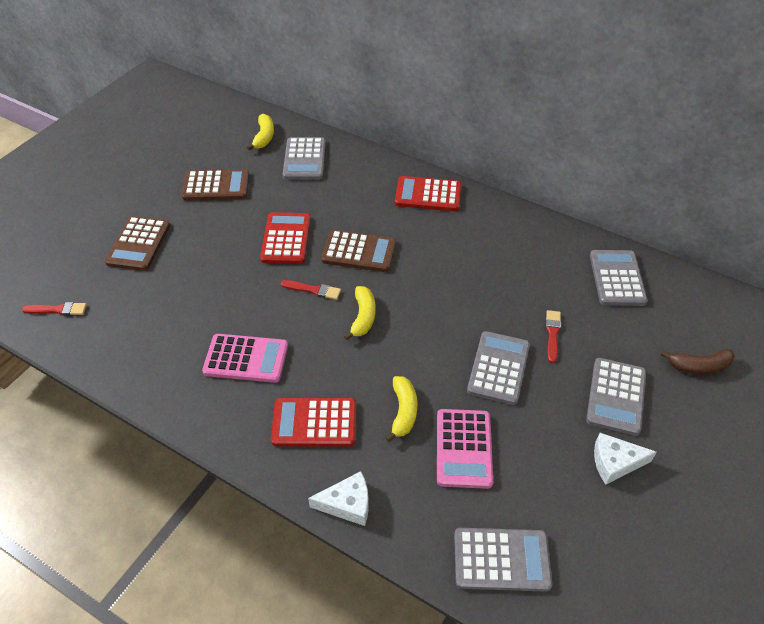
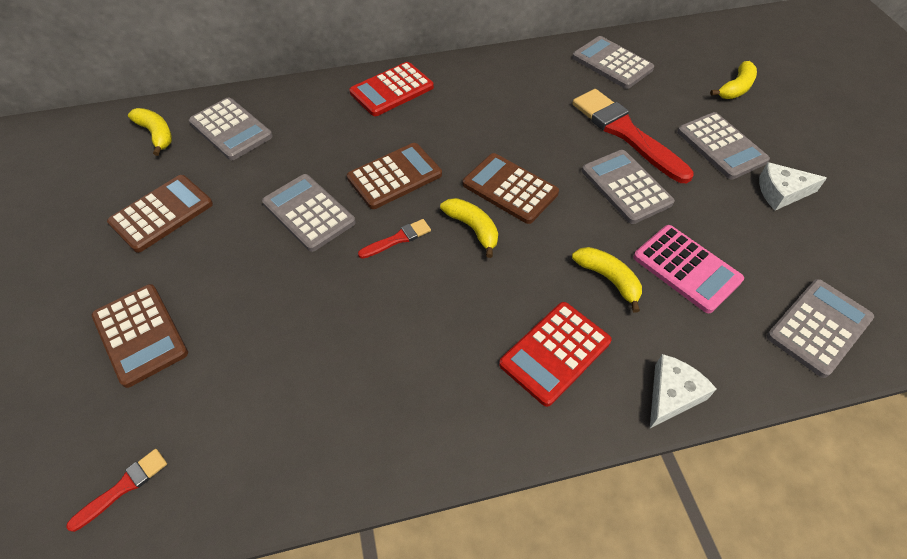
camera: 45 degrees left, 5 degrees up
(246, 359) = (418, 352): pink calculator -> none
(286, 239) = (309, 213): red calculator -> grey calculator
(418, 310) = (510, 189): none -> brown calculator
(552, 334) = (626, 133): red brush -> red brush, size x2.20
(615, 462) = (781, 192): white cheese -> white cheese turned 45 degrees clockwise
(699, 366) = (735, 88): brown banana -> yellow banana

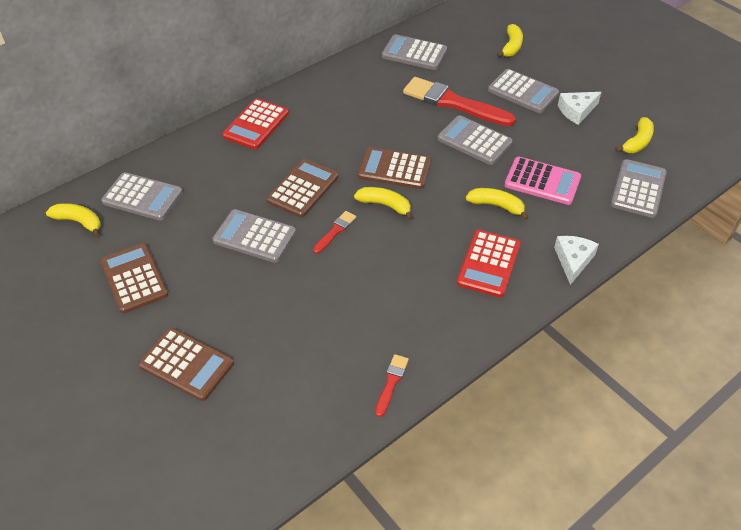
camera: 25 degrees left, 5 degrees down
(123, 487) = (252, 457): red brush -> red brush (391, 382)
(162, 214) = (134, 278): brown calculator -> brown calculator turned 45 degrees counterclockwise
(848, 261) = (637, 142): none -> yellow banana

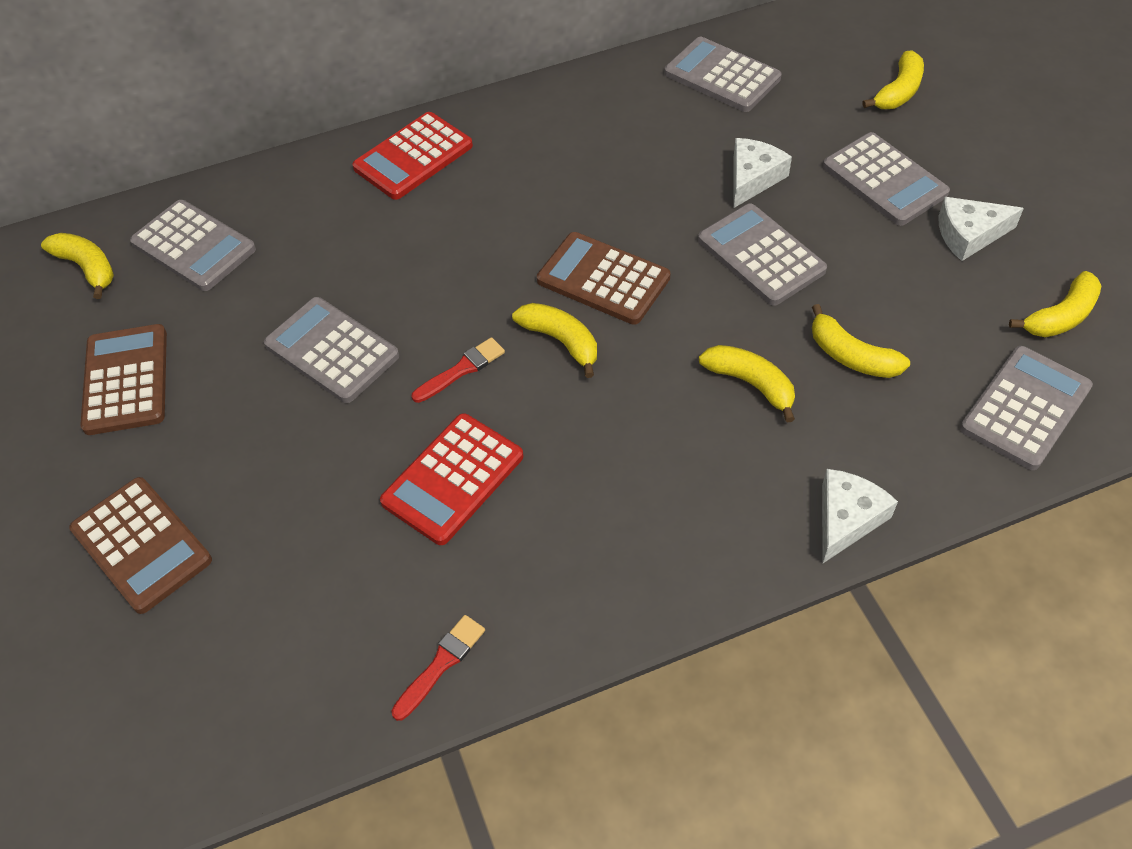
camera: 20 degrees right, 5 degrees up
(303, 189) = (441, 283): brown calculator -> none
(453, 103) = (752, 178): red brush -> white cheese
(488, 264) = (693, 488): red calculator -> red calculator (453, 479)
(542, 181) = (851, 356): pink calculator -> yellow banana

